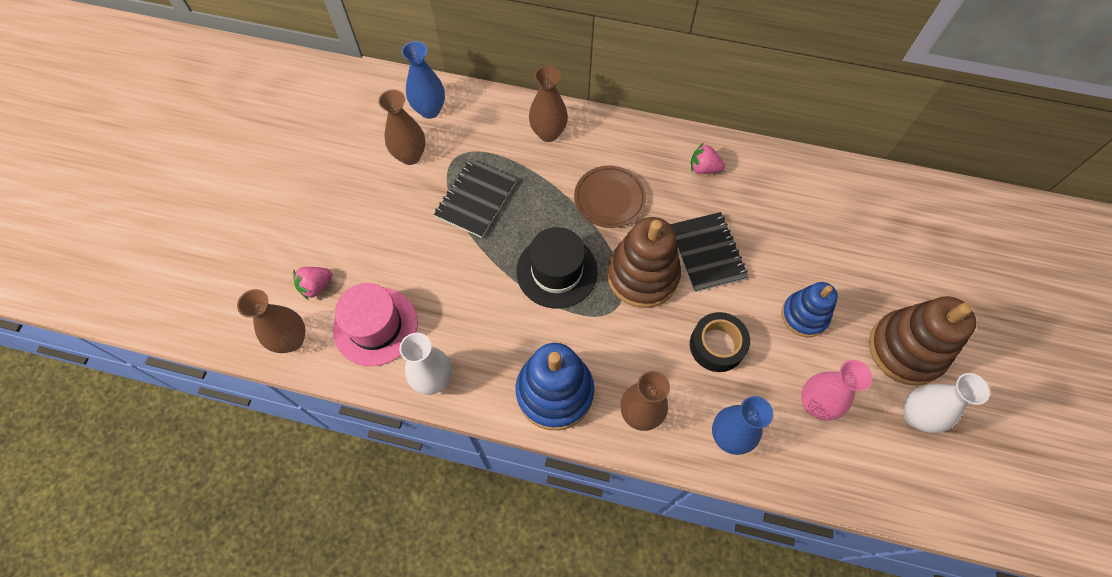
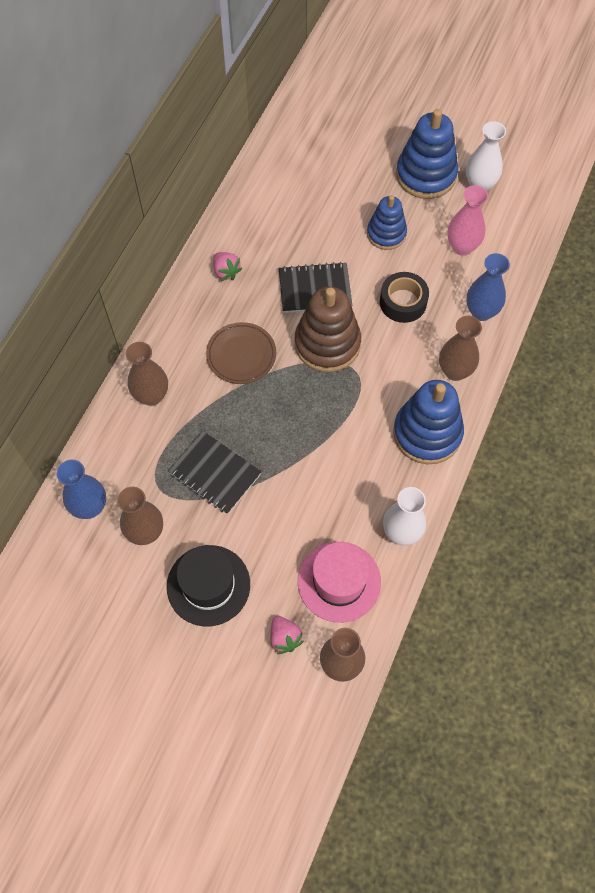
camera: 80 degrees left, 0 degrees up
(557, 271) = (310, 413): black hat -> black hat (208, 585)
(703, 168) = (226, 272): pink strawberry -> pink strawberry turned 60 degrees counterclockwise
(906, 349) = (426, 175): brown stacking toy -> blue stacking toy

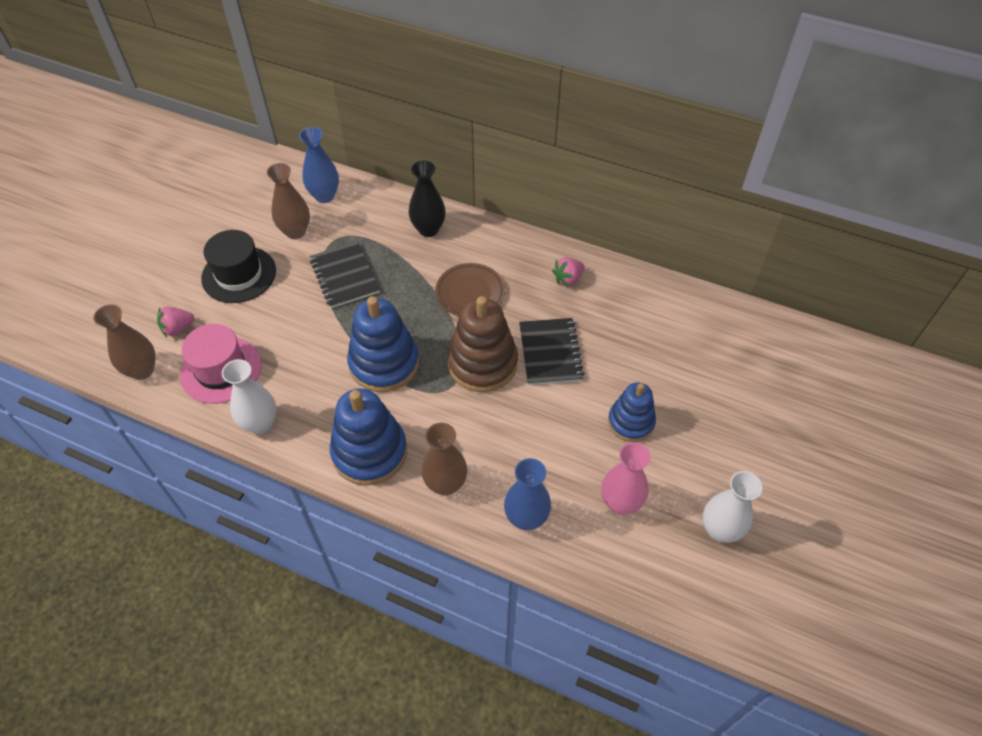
camera: 90 degrees right, 10 degrees down
(151, 396) = (428, 229): brown vase -> black vase
(215, 473) = (345, 276): black notebook -> black notebook turned 60 degrees counterclockwise
(403, 302) = (537, 435): black tape -> none
(426, 175) = (725, 468): blue stacking toy -> blue stacking toy (384, 363)

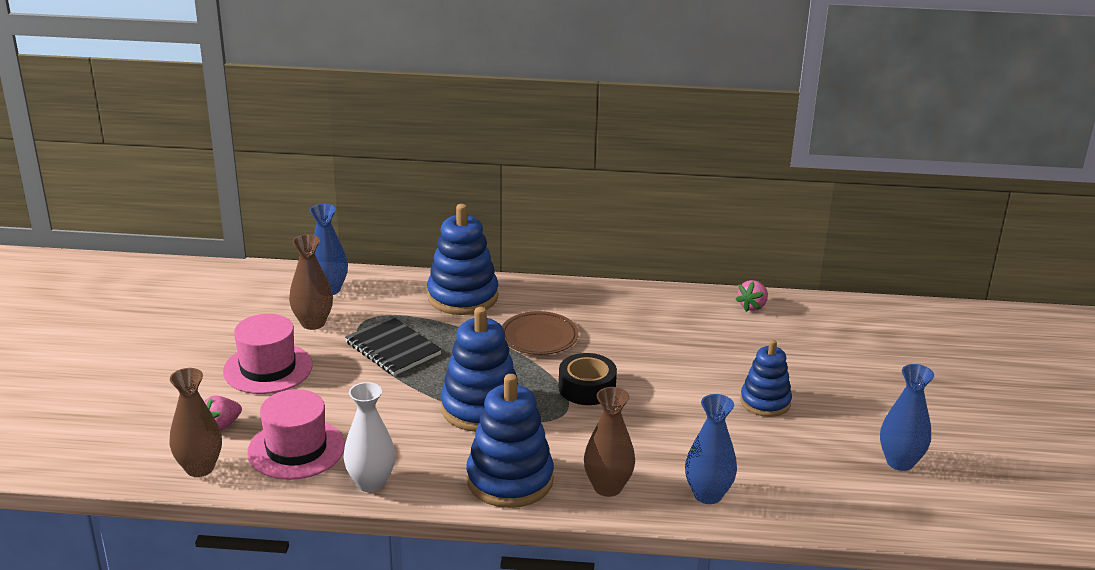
camera: 20 degrees left, 25 degrees down
(239, 274) = (268, 368): black hat -> pink hat
(428, 229) = (462, 297): black vase -> blue stacking toy
(482, 363) = (587, 388): brown stacking toy -> black tape
(550, 353) = (652, 367): black notebook -> none
(568, 279) = (634, 309): pink strawberry -> pink strawberry (752, 306)
(620, 503) = (793, 463): pink vase -> none
(719, 530) = (900, 462): white vase -> blue vase

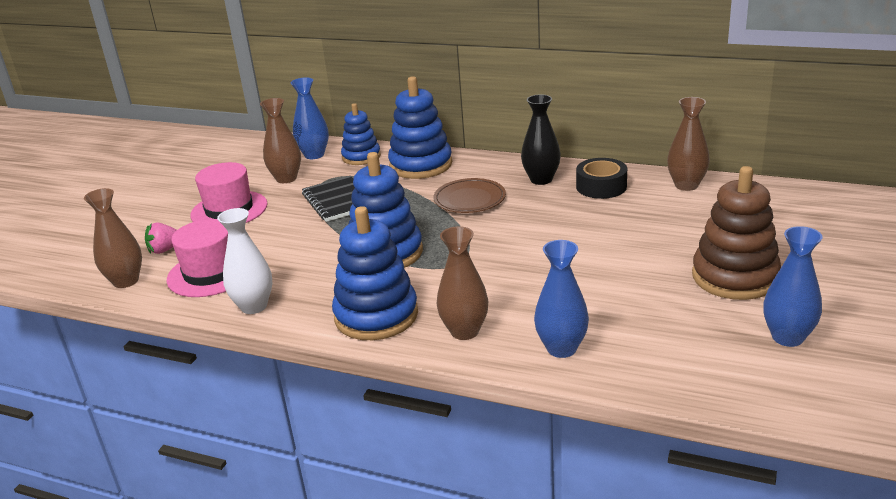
camera: 20 degrees right, 0 degrees up
(587, 388) = (491, 243): black tape -> black tape (601, 186)
(603, 308) = (541, 179): none -> black vase
(752, 306) = (686, 185): pink strawberry -> brown vase
(765, 402) = (661, 268): blue stacking toy -> blue stacking toy (361, 157)
(834, 405) = (734, 277): none -> brown stacking toy

